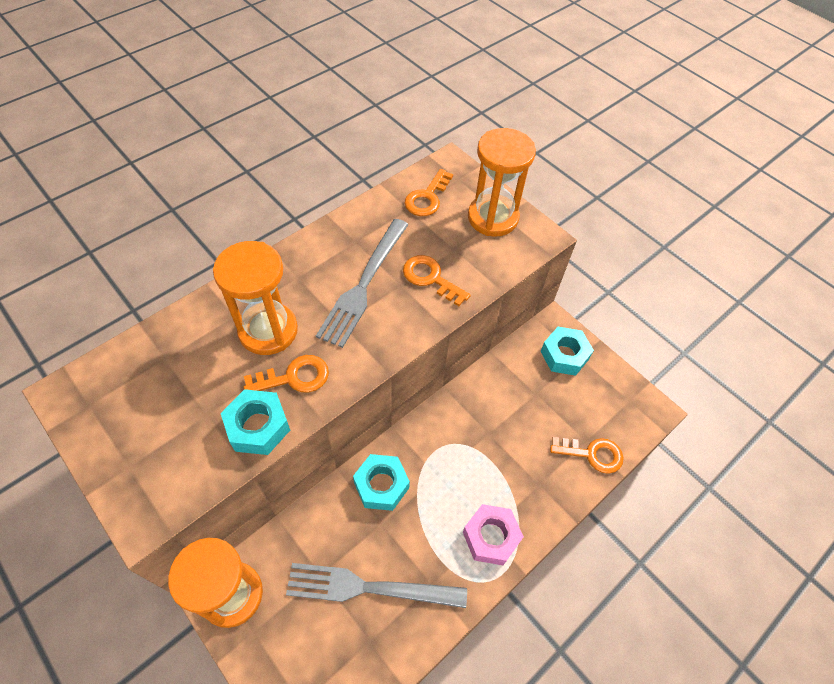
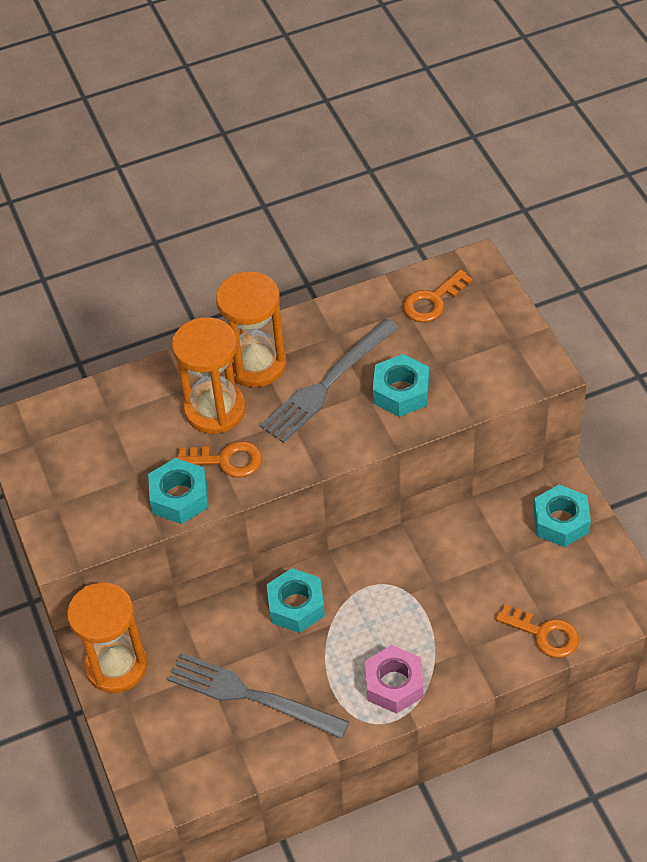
camera: 25 degrees right, 5 degrees down
(430, 278) = (401, 392): orange key -> turquoise nut
(493, 218) = (498, 339): orange hourglass -> orange hourglass (256, 364)

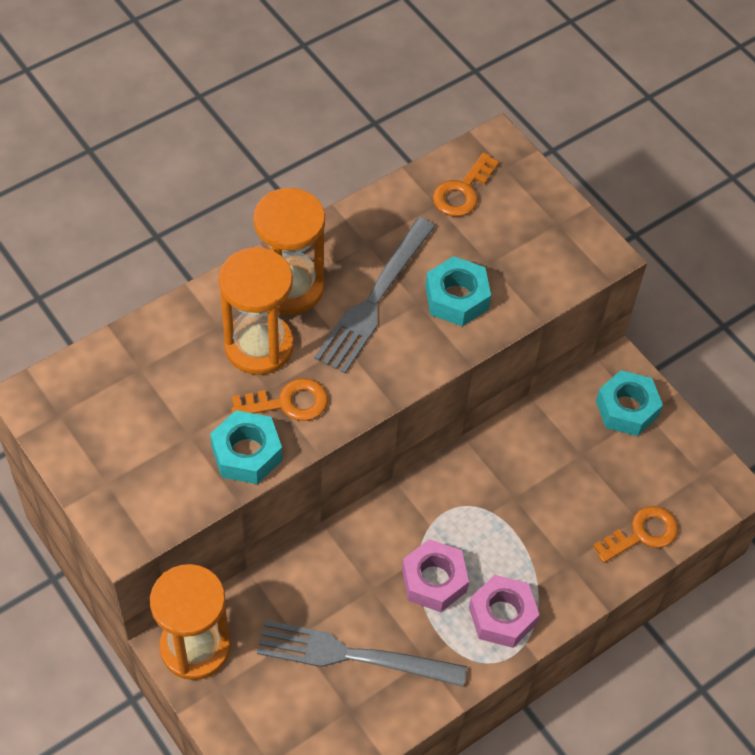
camera: 20 degrees left, 5 degrees up
(296, 606) = (375, 546): turquoise nut -> none
(340, 644) = (434, 580): none -> pink nut
(544, 634) = (642, 534): orange key -> orange key turned 45 degrees counterclockwise

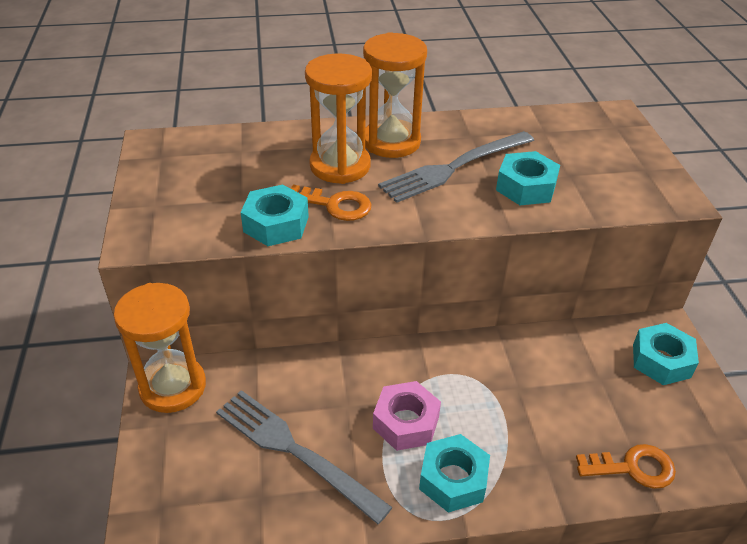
camera: 30 degrees right, 15 degrees down
(462, 191) = (570, 129): orange key -> none
(502, 616) = (453, 479): pink nut -> turquoise nut

